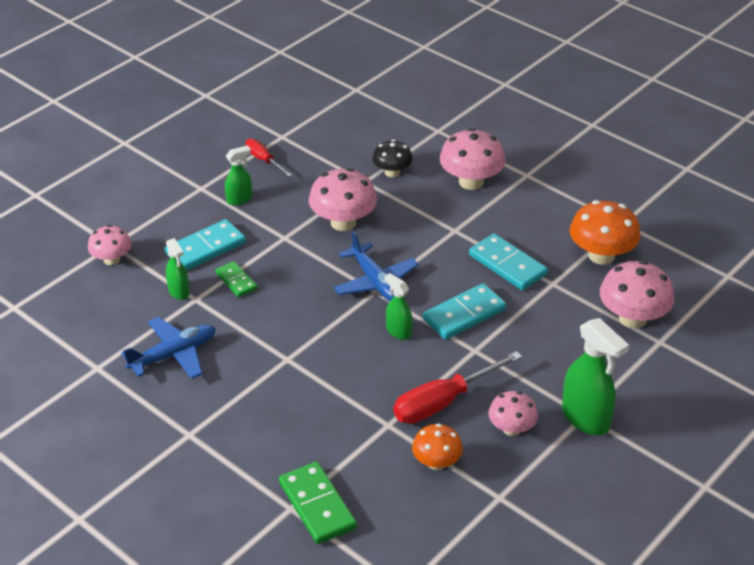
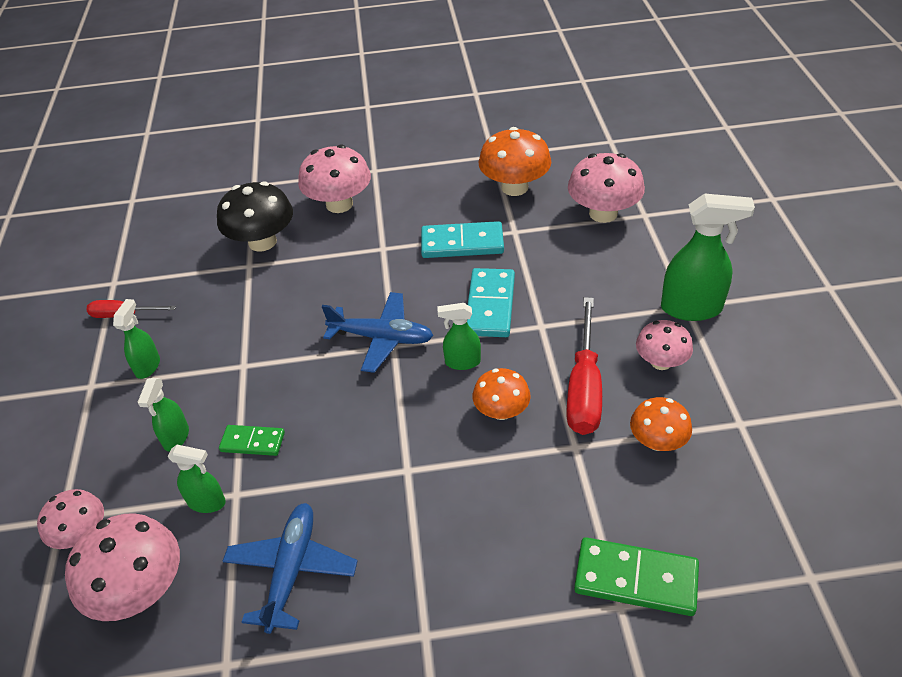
camera: 45 degrees left, 5 degrees up
(205, 248) = (176, 437): turquoise domino -> green spray bottle
(343, 222) = (279, 312): pink mushroom -> pink mushroom (140, 590)
(378, 374) = (501, 411): none -> orange mushroom
(392, 172) = (262, 242): black mushroom -> black mushroom, size x1.62

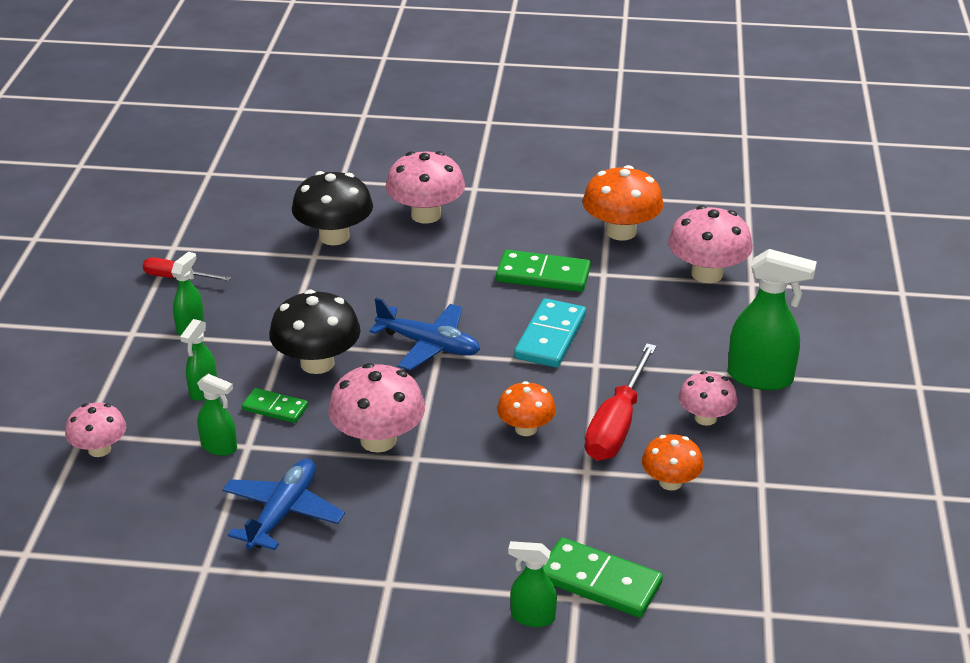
camera: 10 degrees right, 10 degrees down
(140, 590) = (142, 500): pink mushroom -> pink mushroom (378, 440)
(281, 381) = (317, 363): none -> black mushroom
(462, 243) = (543, 275): turquoise domino -> green domino
(462, 362) = (502, 380): green spray bottle -> green spray bottle (532, 617)

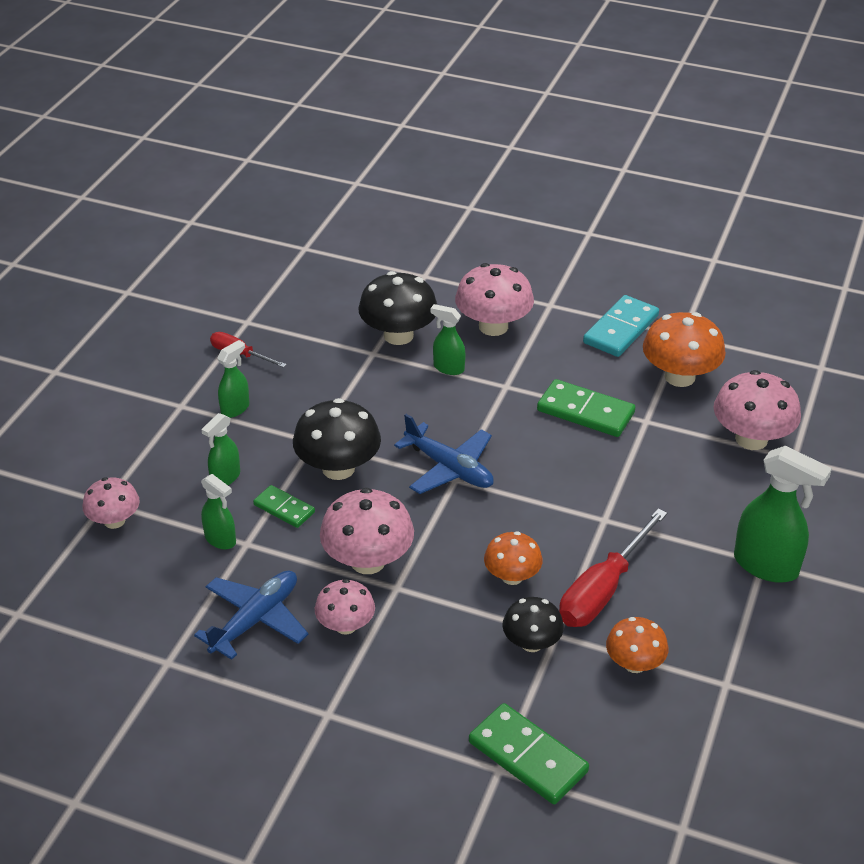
camera: 15 degrees right, 5 degrees up
(532, 617) = (450, 780): green spray bottle -> green spray bottle (448, 368)
(550, 337) = (569, 481): turquoise domino -> turquoise domino (620, 329)
(566, 482) = (531, 643): none -> black mushroom
(705, 418) = (694, 600): pink mushroom -> pink mushroom (345, 625)

